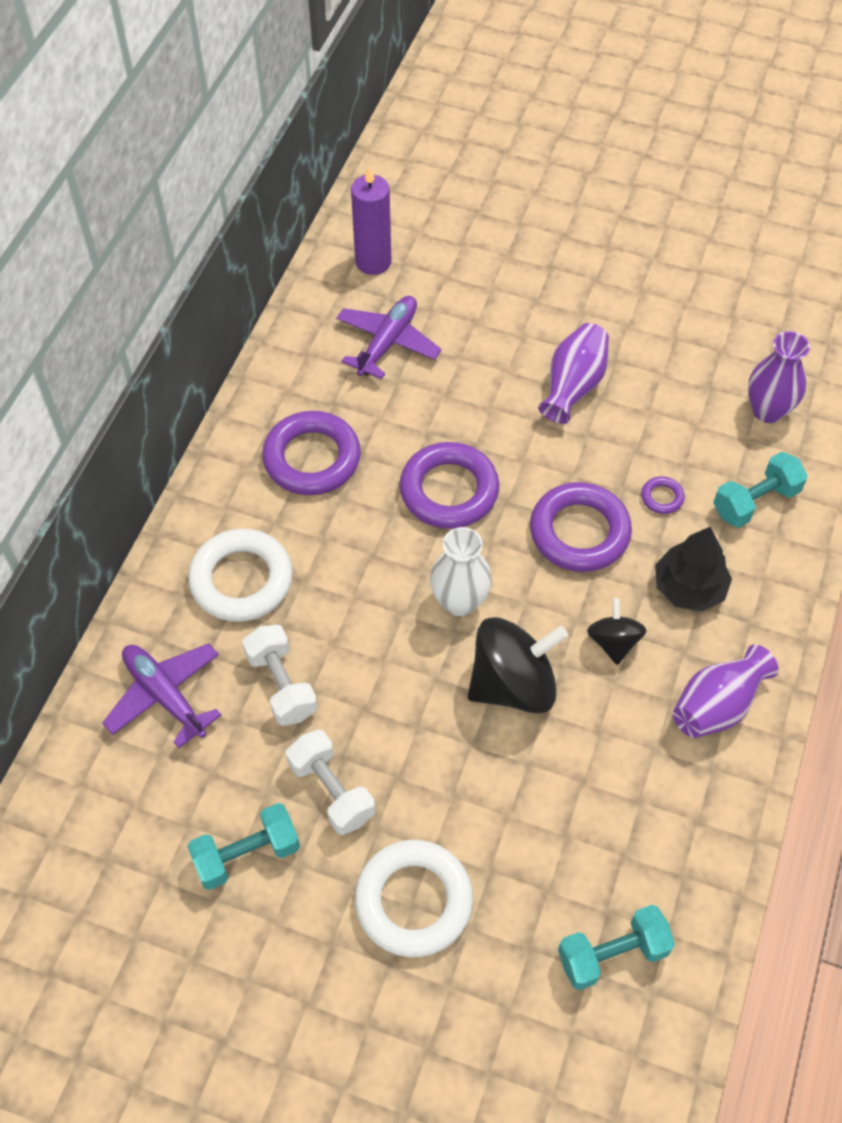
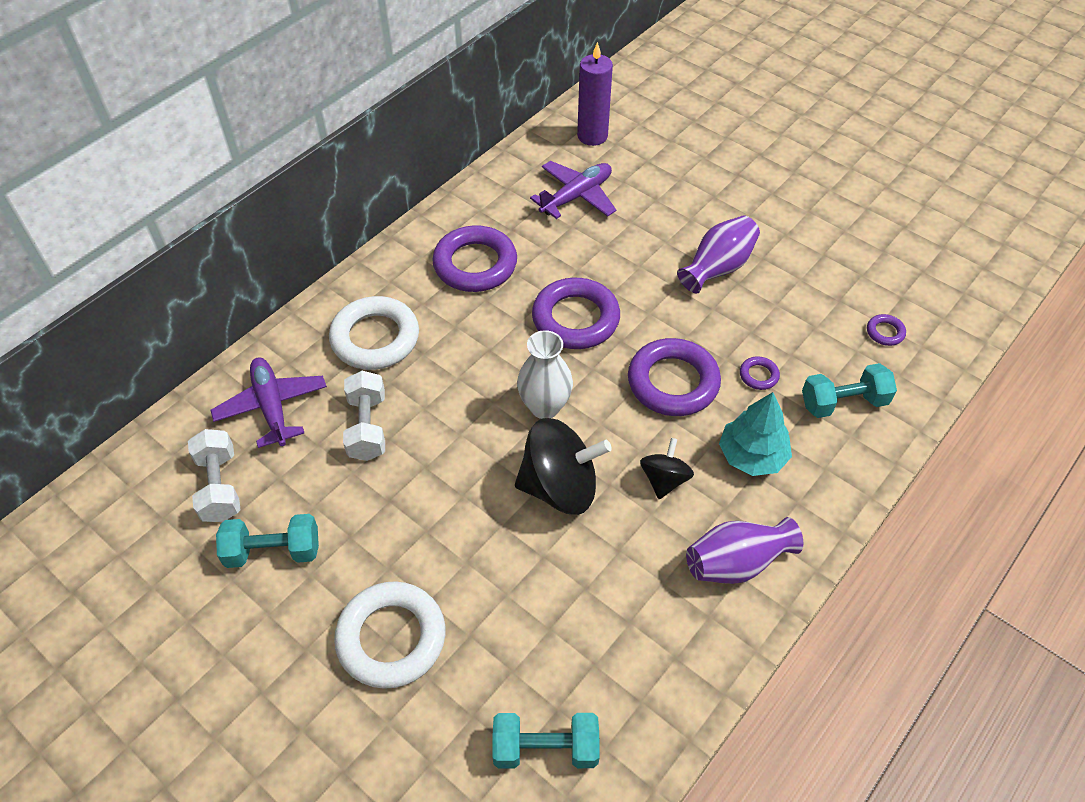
camera: 20 degrees right, 5 degrees down
(331, 791) = (367, 523): white dumbbell -> white dumbbell (219, 486)
(689, 588) = (752, 456): black tree -> turquoise tree
(767, 410) = (885, 332): purple vase -> purple ring

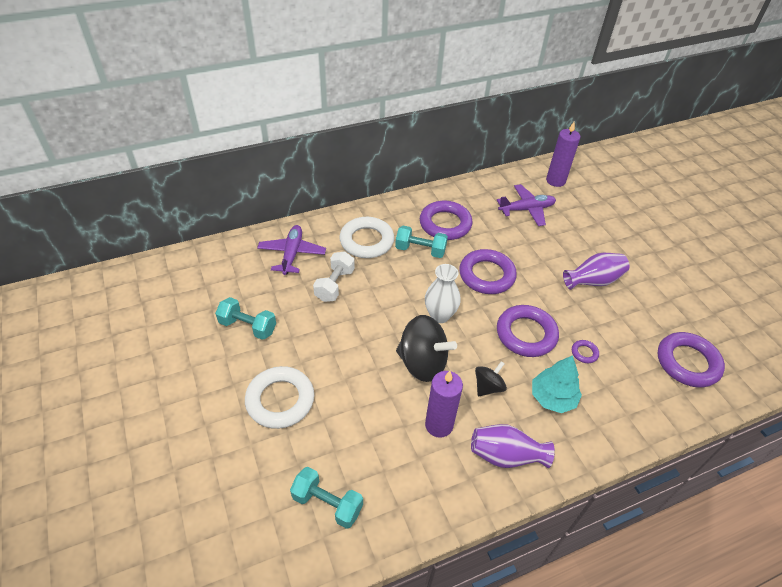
camera: 25 degrees right, 5 degrees down
(219, 486) = (241, 282): white dumbbell -> none
(630, 564) = (439, 425): none -> purple candle
(843, 402) = (633, 393): turquoise dumbbell -> turquoise dumbbell (420, 250)
(885, 332) = (687, 363): purple ring -> purple ring, size x2.31

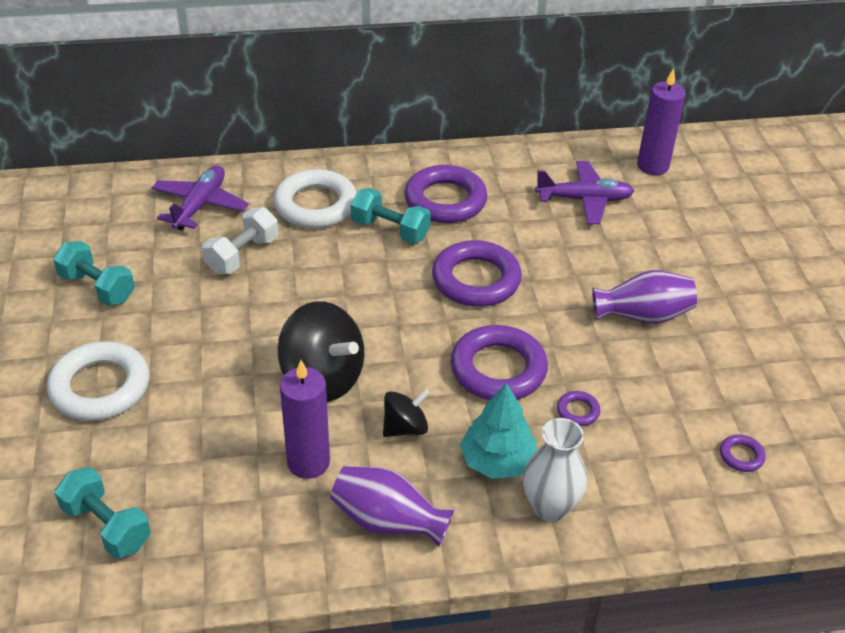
camera: 15 degrees right, 5 degrees down
(440, 315) = (378, 321): white vase -> white vase (550, 507)
(687, 363) = (741, 456): purple ring -> purple ring, size x0.43

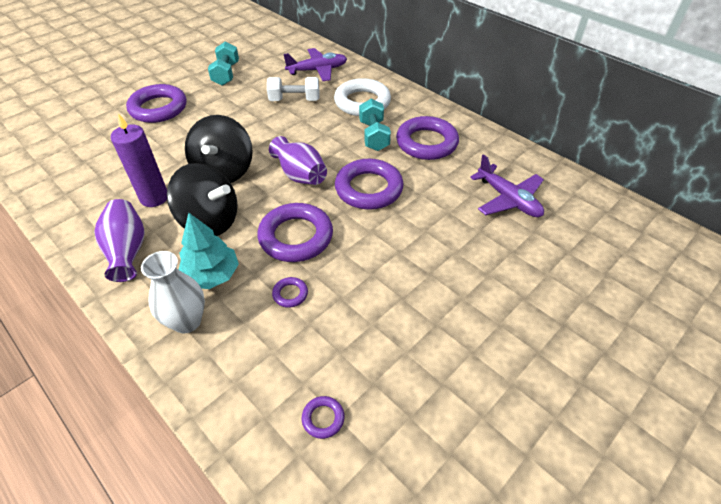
camera: 55 degrees right, 5 degrees up
(100, 387) = (158, 108): white ring -> purple ring
(107, 526) = (66, 156): turquoise dumbbell -> none
(405, 428) = (210, 221): black spinning top -> black spinning top, size x1.82
(642, 315) = (422, 285): purple vase -> purple vase (300, 175)
(652, 166) = (594, 216): purple candle -> none

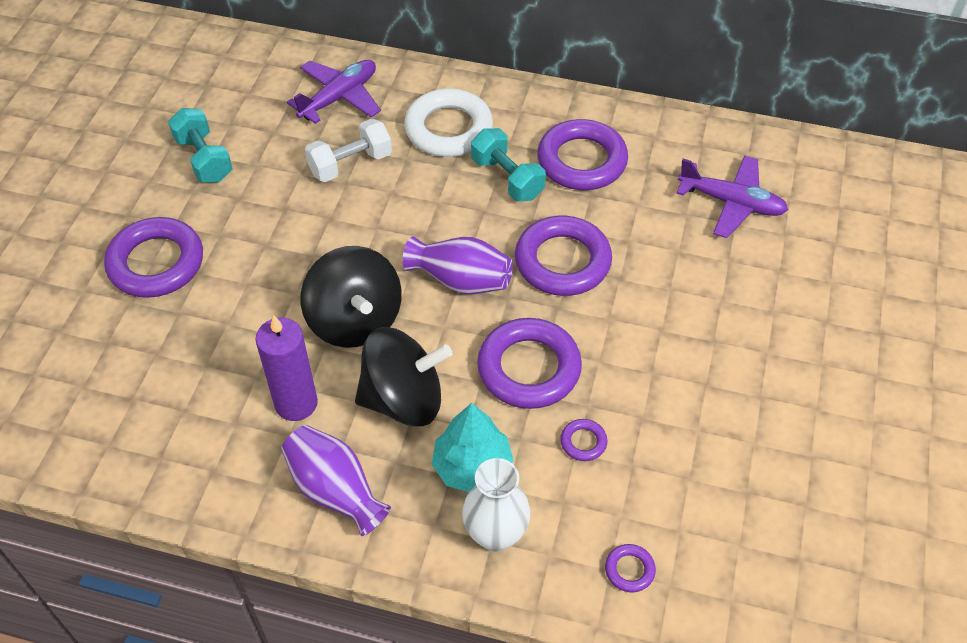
camera: 30 degrees left, 5 degrees up
(323, 418) = (727, 554): purple ring -> purple ring (629, 570)

